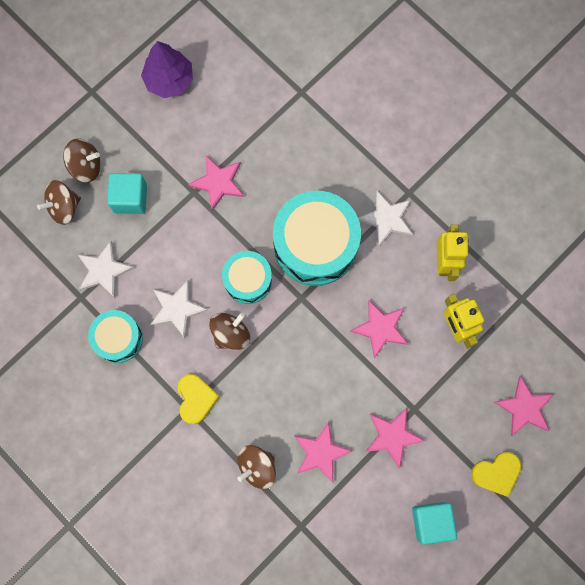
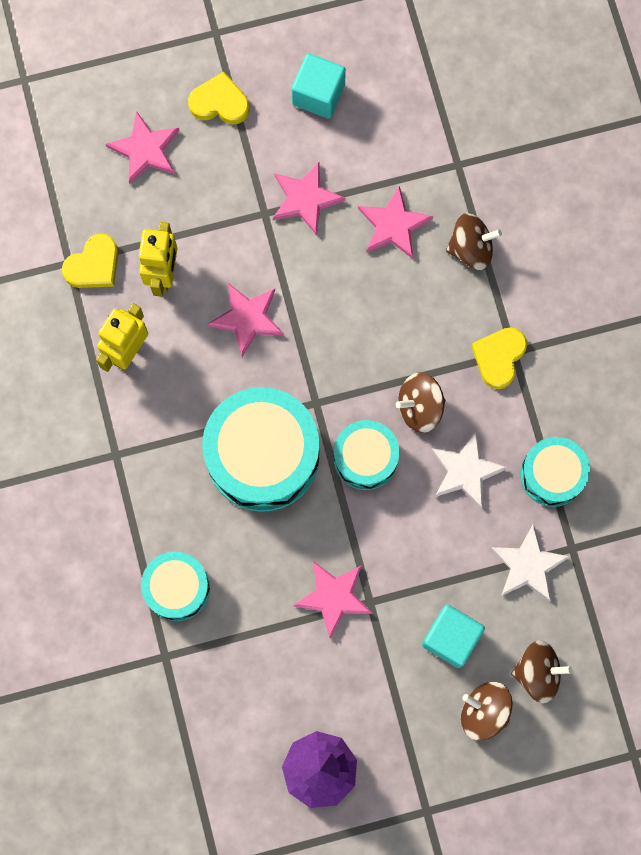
camera: 150 degrees left, 0 degrees up
(319, 134) = (177, 588): none -> turquoise drum
(387, 219) = (161, 438): white star -> none
(504, 306) = (94, 265): none -> yellow heart

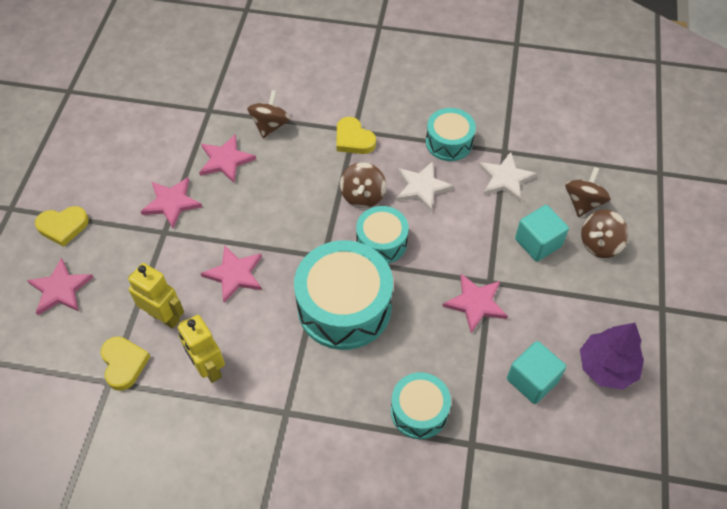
camera: 65 degrees left, 20 degrees down
(219, 103) = (63, 226): yellow heart -> yellow heart turned 135 degrees counterclockwise
(318, 94) = (103, 166): turquoise cube -> turquoise cube (532, 380)

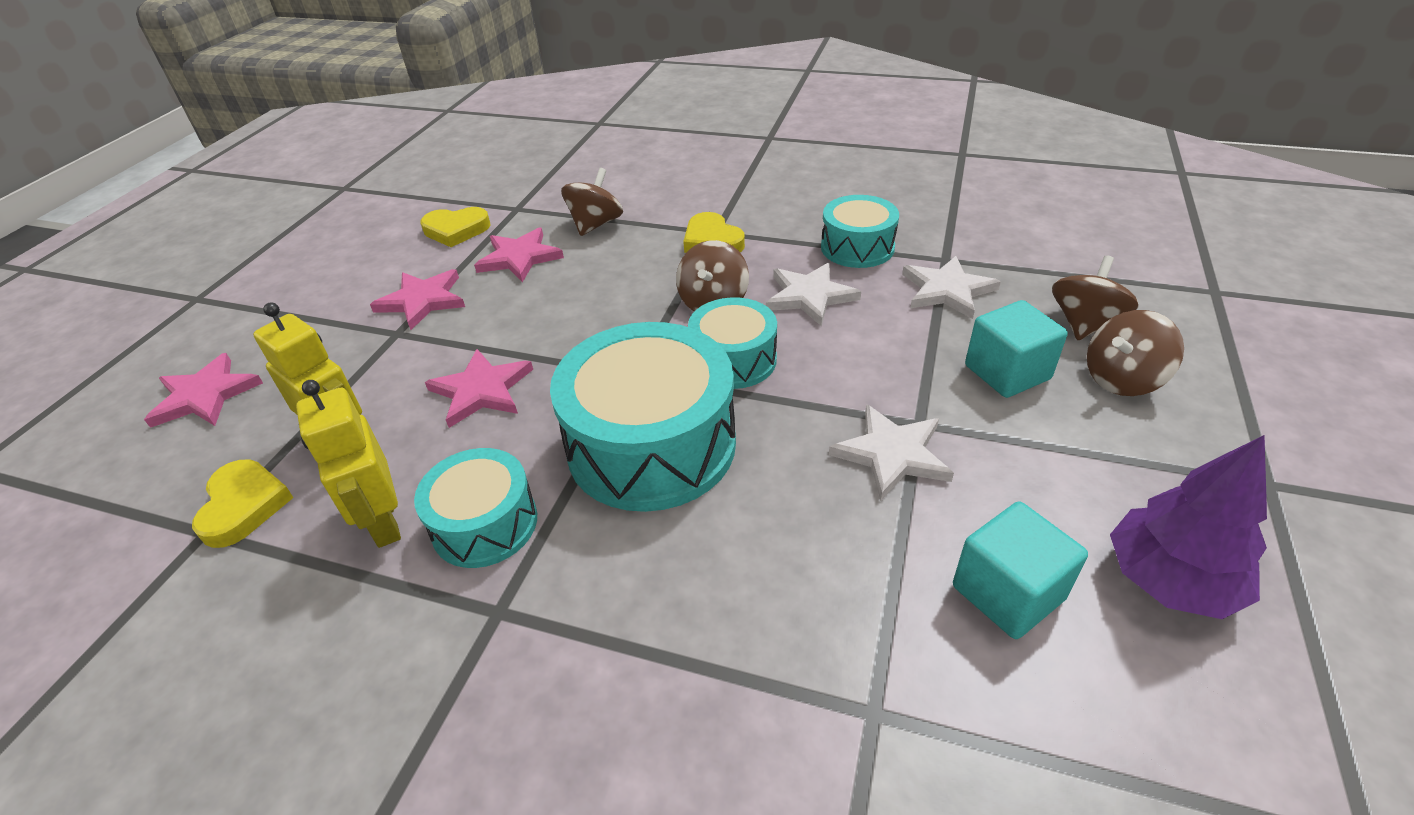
camera: 10 degrees right, 15 degrees down
(63, 226) = (255, 321): yellow heart -> yellow heart (456, 230)
(419, 411) = (764, 632): turquoise drum -> turquoise drum (485, 524)
(476, 303) = (892, 454): pink star -> white star

